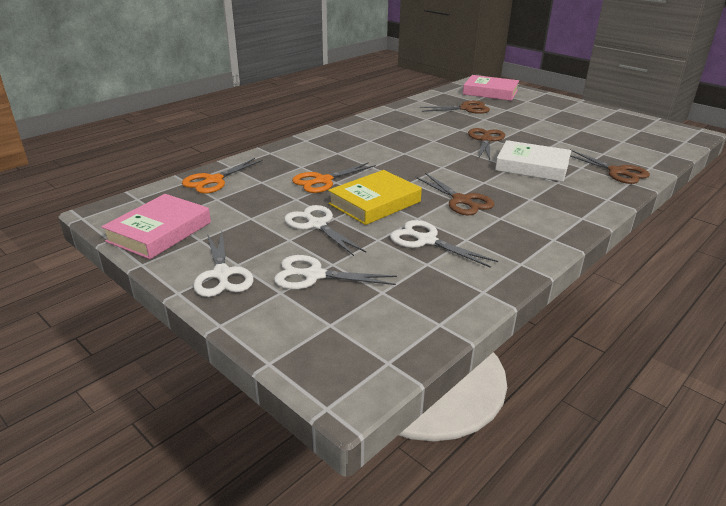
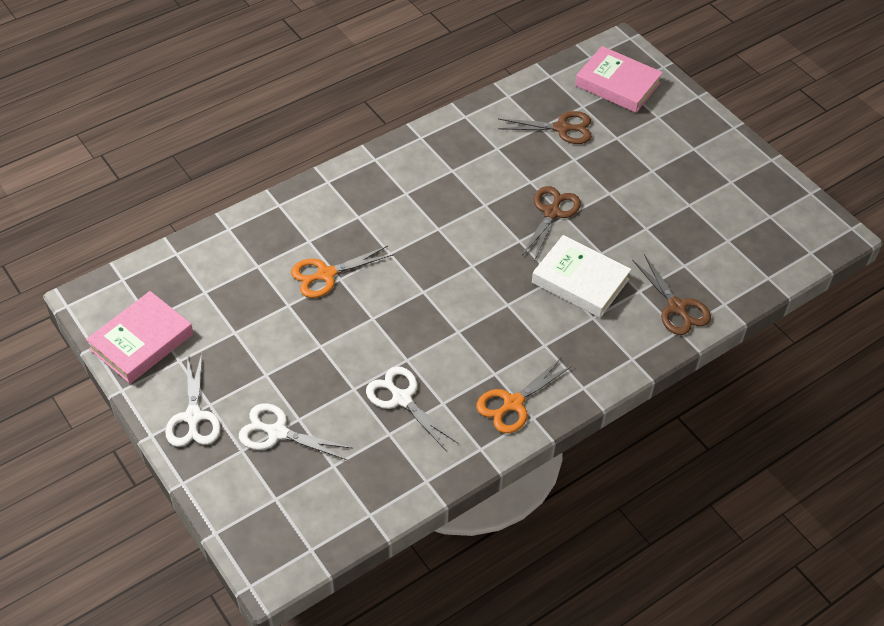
camera: 10 degrees right, 20 degrees up
(214, 180) = (206, 256): orange scissors -> orange scissors (513, 403)
(317, 225) = (299, 355): white scissors -> none
(375, 203) = (370, 325): yellow book -> none
(461, 200) = (466, 336): brown scissors -> none

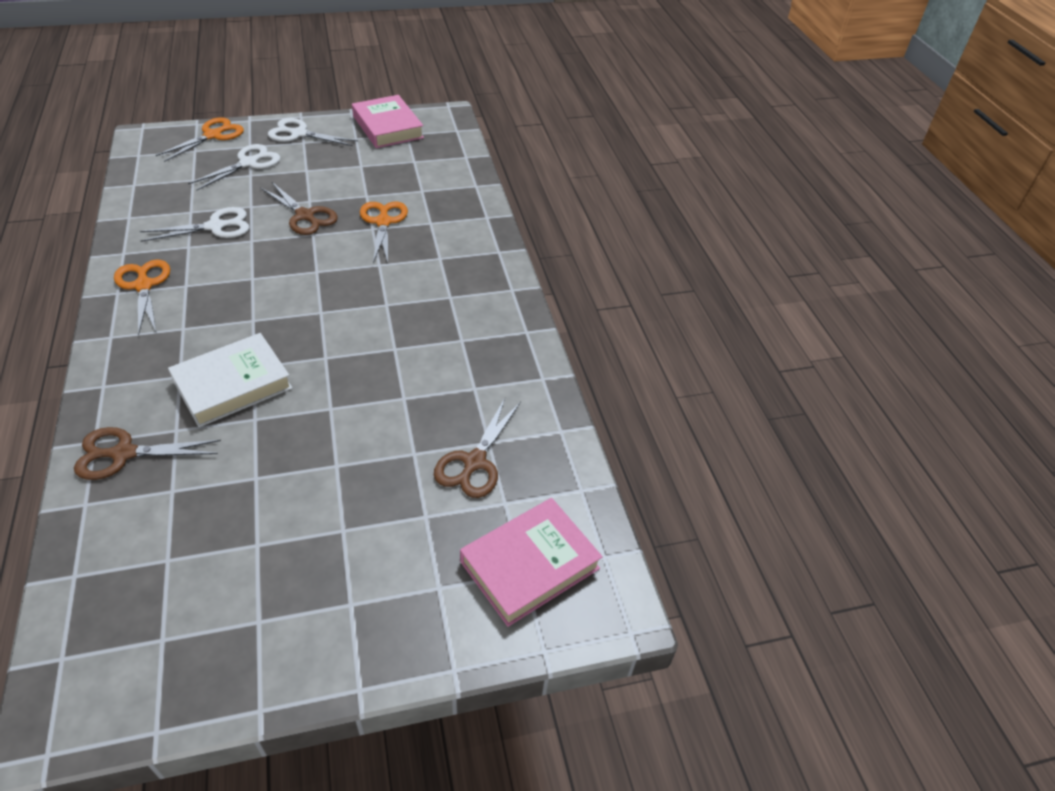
camera: 110 degrees right, 5 degrees down
(235, 499) = (212, 135): none -> orange scissors
(551, 213) = (344, 398): brown scissors -> brown scissors (305, 216)

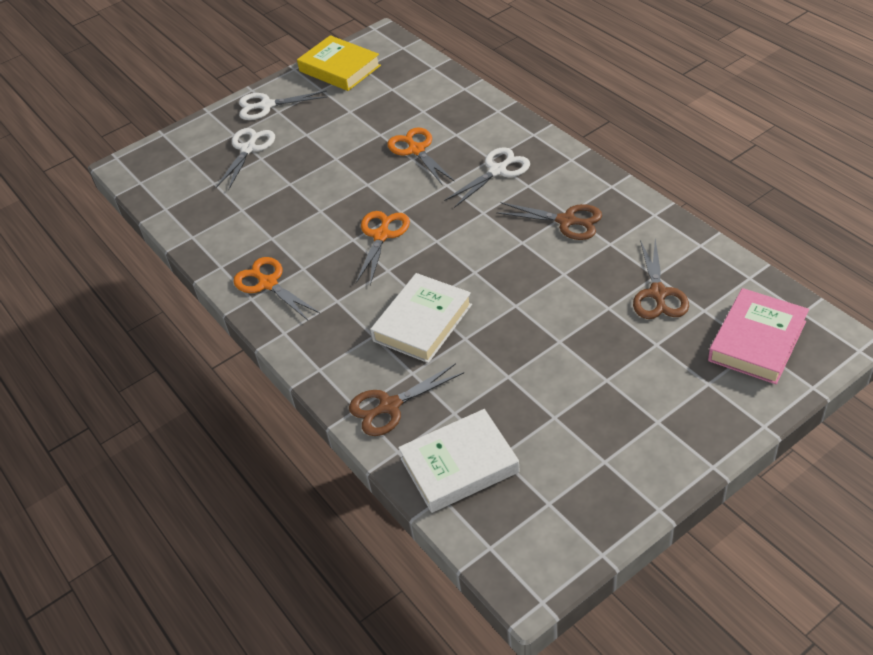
camera: 15 degrees left, 0 degrees up
(122, 549) = (459, 465): none -> white book
(212, 135) = (189, 138): orange scissors -> orange scissors (381, 236)
(215, 226) = (277, 212): white scissors -> white scissors (497, 171)
(305, 216) = (345, 172): brown scissors -> brown scissors (566, 221)
(388, 127) = (339, 68): pink book -> yellow book

